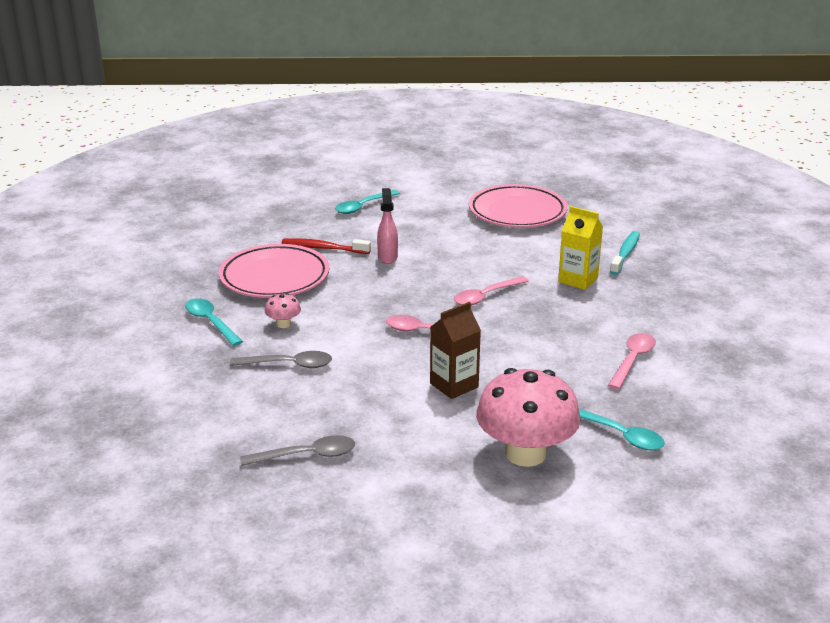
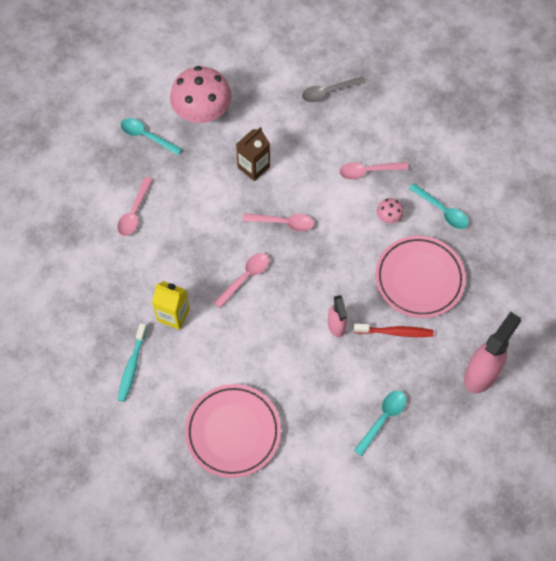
camera: 170 degrees right, 35 degrees up
(248, 219) = (481, 374): none -> pink spray bottle
(288, 365) = (368, 171): grey spoon -> pink spoon

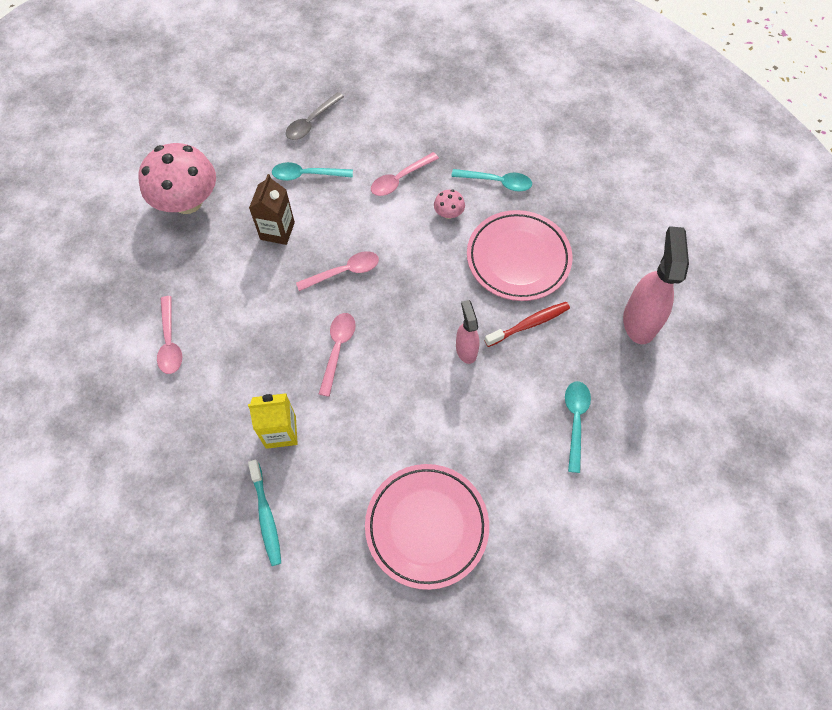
camera: 30 degrees left, 0 degrees up
(147, 136) = (138, 254): turquoise spoon -> turquoise spoon (307, 175)
(336, 326) = (466, 349): pink spray bottle -> pink spray bottle turned 150 degrees counterclockwise

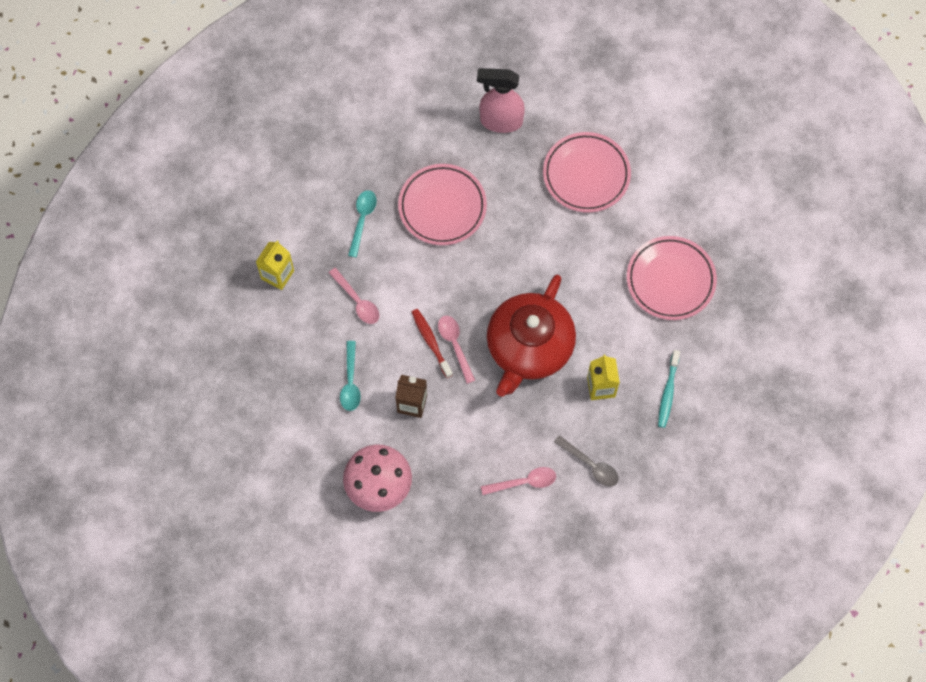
camera: 90 degrees left, 5 degrees up
(266, 516) = (668, 392): turquoise toothbrush -> turquoise toothbrush turned 120 degrees clockwise
(311, 122) = (287, 381): grey spoon -> grey spoon (590, 465)
(337, 349) = (529, 347): pink spoon -> red teapot
(430, 111) = (277, 275): none -> yellow carton
(448, 213) = (395, 260): pink mushroom -> none
(466, 349) = (527, 250): pink spray bottle -> none
(529, 324) = (504, 202): red toothbrush -> red toothbrush (431, 342)
(575, 421) = (586, 175): turquoise spoon -> pink plate

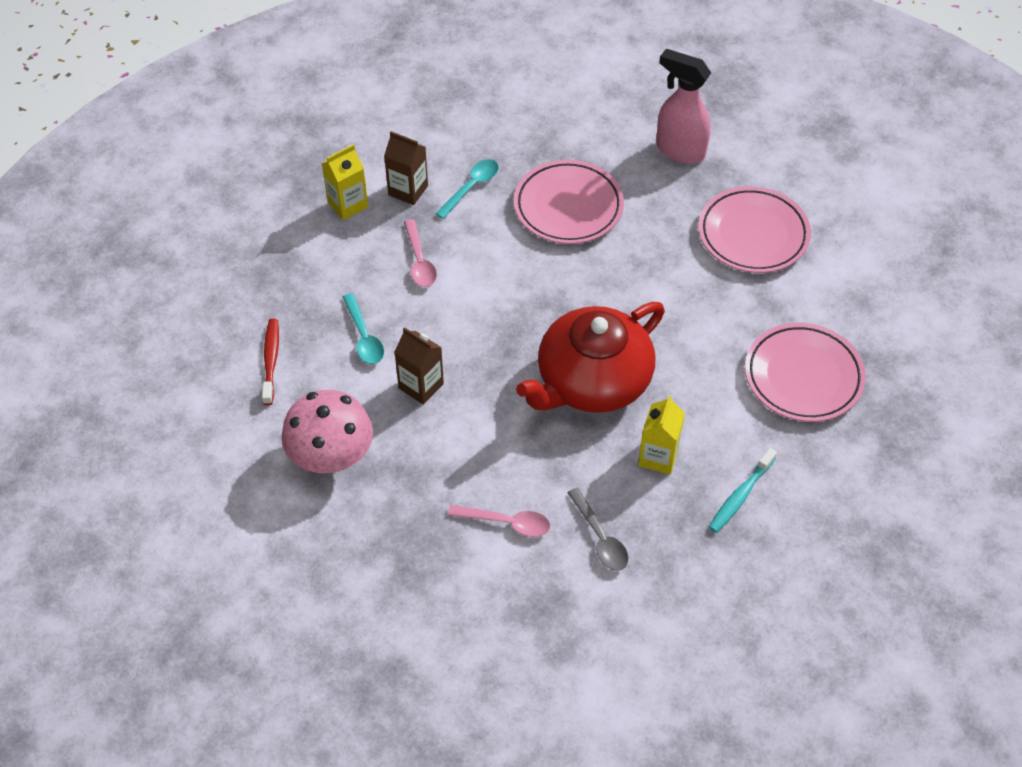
camera: 25 degrees right, 15 degrees down
(316, 243) = (408, 190): none -> brown carton
(350, 382) = (364, 336): turquoise spoon -> turquoise spoon turned 45 degrees counterclockwise
(431, 342) = (479, 332): red toothbrush -> red toothbrush (271, 360)
(455, 345) = (505, 346): pink spoon -> none

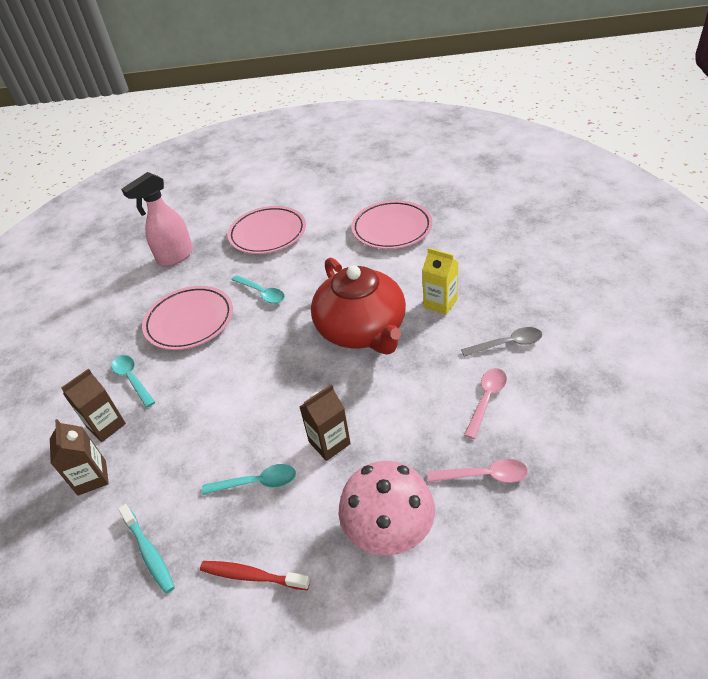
camera: 70 degrees left, 10 degrees down
(347, 204) = (92, 478): yellow carton -> brown carton
(419, 261) = (191, 427): pink spoon -> pink spoon (484, 475)
(633, 262) = (262, 293): none -> turquoise spoon
(740, 496) = (481, 268): turquoise toothbrush -> turquoise toothbrush (149, 552)

